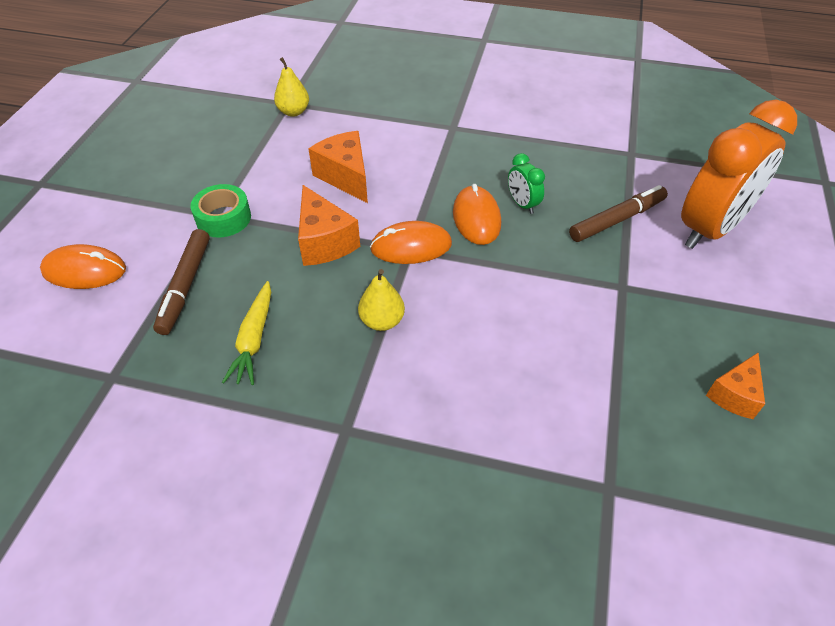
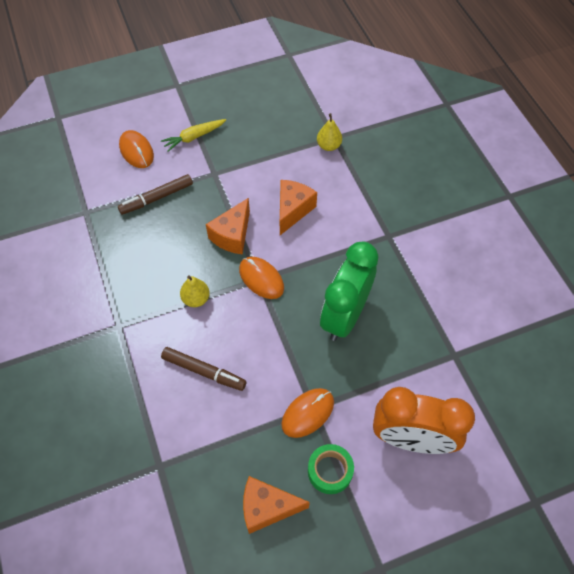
camera: 55 degrees right, 10 degrees up
(223, 218) = (214, 178): green tape -> green tape (330, 471)
(254, 339) = (144, 251): yellow carrot -> yellow carrot (194, 137)
(476, 218) = (311, 298): orange mouse -> orange mouse (307, 413)
(522, 204) = (344, 316): green clock -> green clock, size x2.39
(617, 220) = (374, 377): brown marker -> brown marker (204, 371)
(734, 395) = (267, 508): orange cheese -> orange cheese, size x1.52

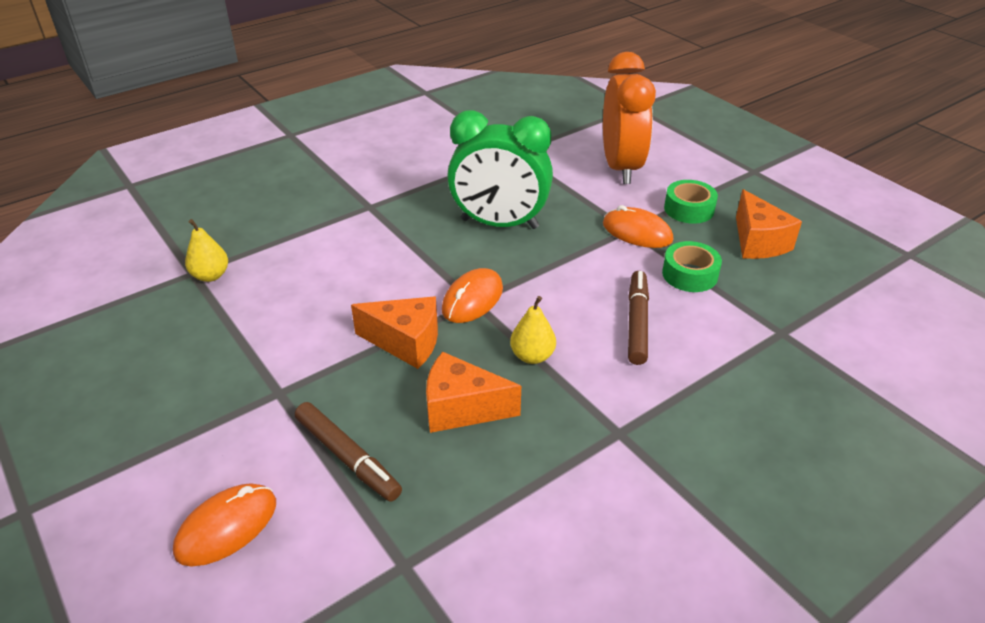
camera: 105 degrees left, 20 degrees down
(194, 137) = (188, 442): yellow carrot -> none
(243, 430) = (689, 274): none -> green tape
(293, 210) = (344, 290): orange cheese -> orange cheese (461, 409)

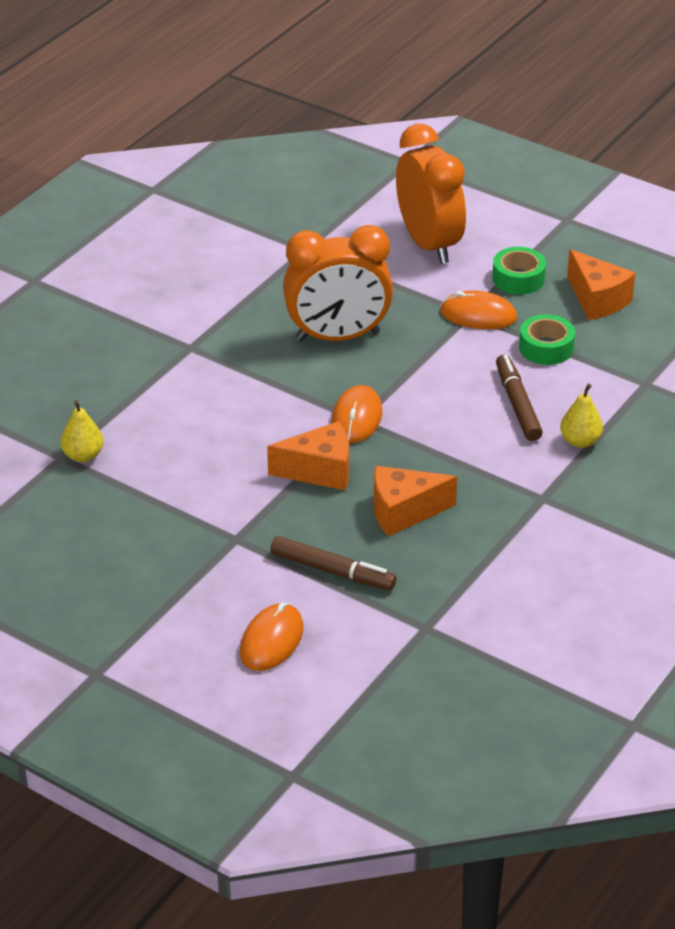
camera: 20 degrees left, 0 degrees up
(499, 224) = (338, 336): green clock -> orange clock
(532, 356) = (440, 455): yellow pear -> yellow pear (580, 441)

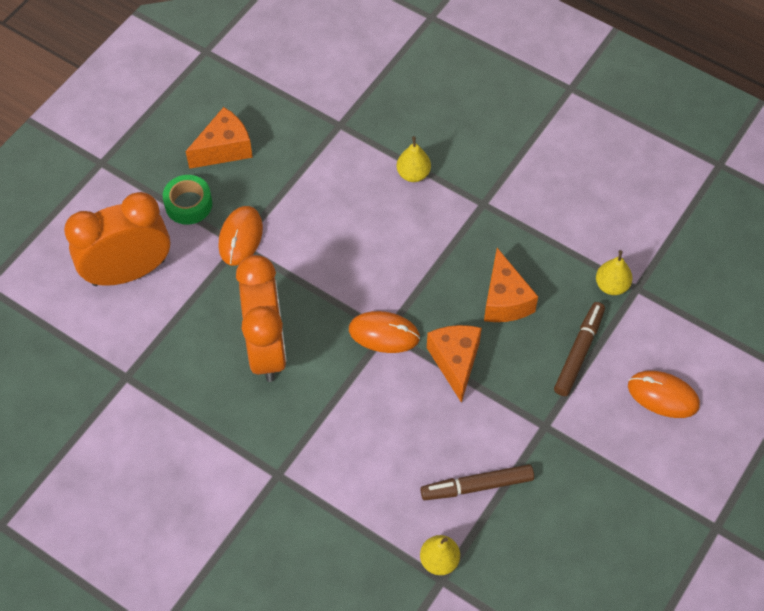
camera: 90 degrees left, 20 degrees up
(428, 604) = (611, 285): none -> yellow pear
(517, 404) = (366, 214): brown marker -> brown marker (477, 486)
(546, 348) = (290, 190): green tape -> none

